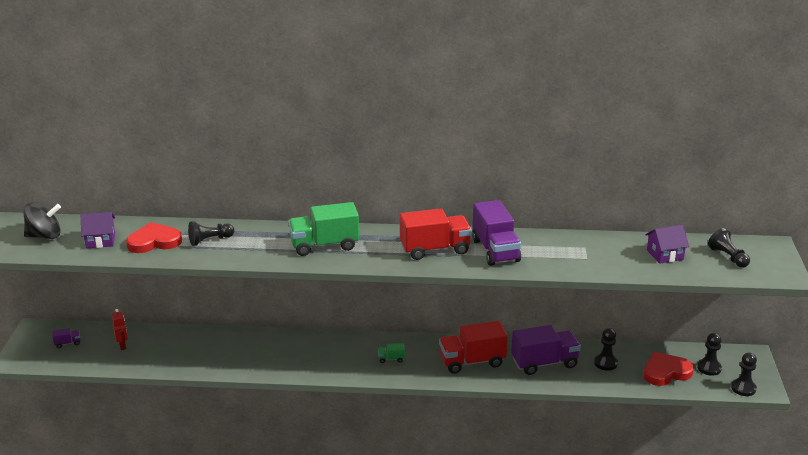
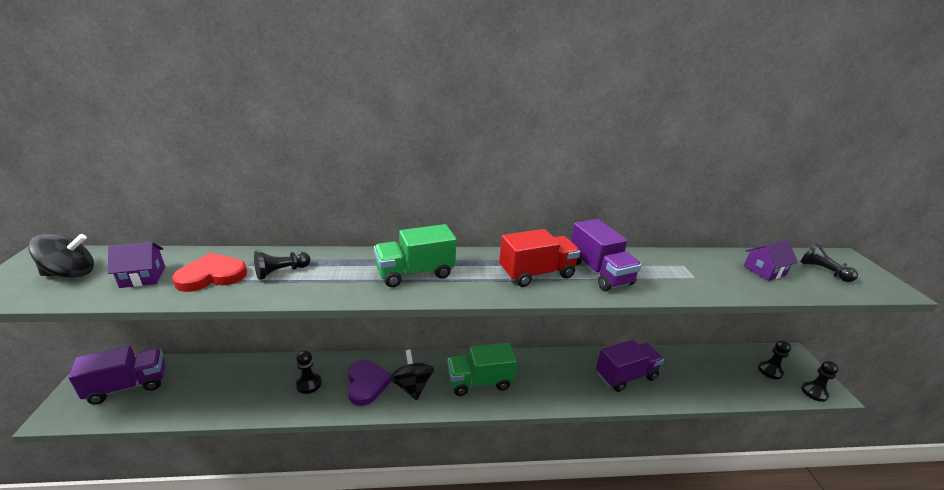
camera: 10 degrees left, 0 degrees up
(67, 343) = (128, 386): purple truck -> purple truck, size x2.40
(122, 346) = (192, 385): red robot -> none
(281, 354) = (366, 384): none -> purple heart
(324, 359) = (412, 386): none -> black spinning top
(391, 359) = (479, 382): green truck -> green truck, size x2.40
(472, 362) = (558, 379): red truck -> none
(605, 363) = (680, 372): black pawn -> black pawn (309, 384)
(666, 372) = (737, 378): red heart -> none

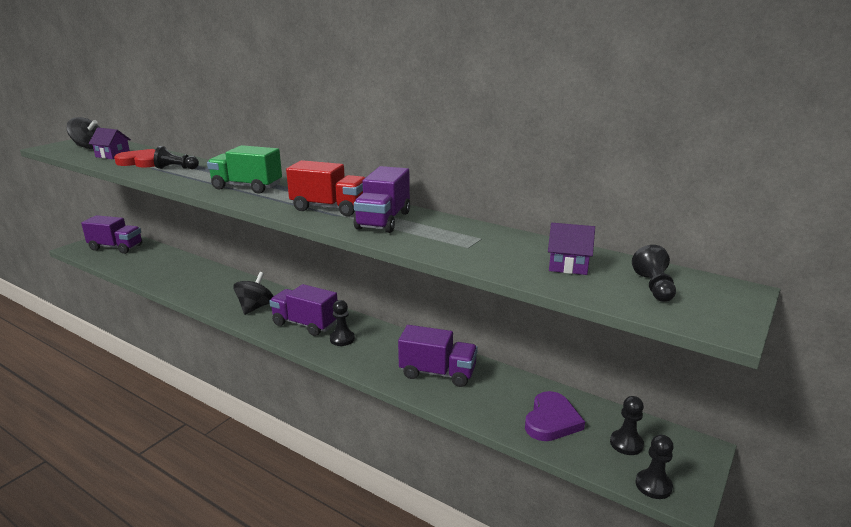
camera: 40 degrees right, 5 degrees down
(309, 384) = (198, 281): black pawn -> black pawn (342, 339)
(366, 384) = (230, 294): purple heart -> purple heart (551, 420)
(479, 382) = (305, 324): green truck -> purple truck

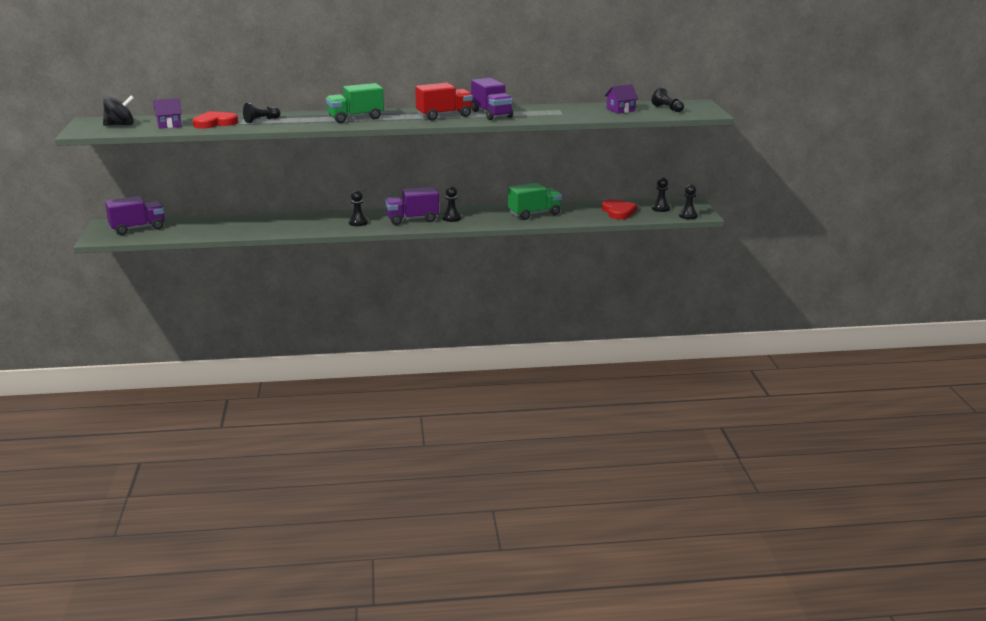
camera: 40 degrees left, 0 degrees up
(255, 307) = (358, 223): black spinning top -> black pawn
(437, 373) = (534, 214): purple truck -> green truck
(551, 420) = (618, 212): purple heart -> red heart

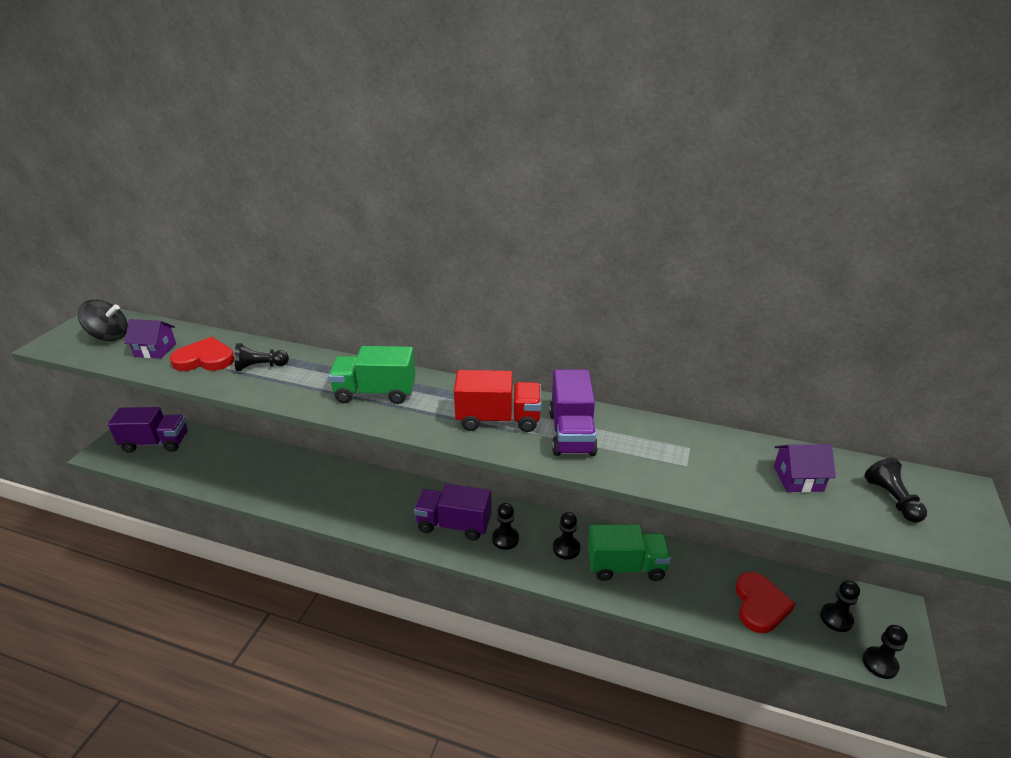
camera: 25 degrees right, 10 degrees up
(358, 223) = (384, 510): black pawn -> black pawn (566, 548)

